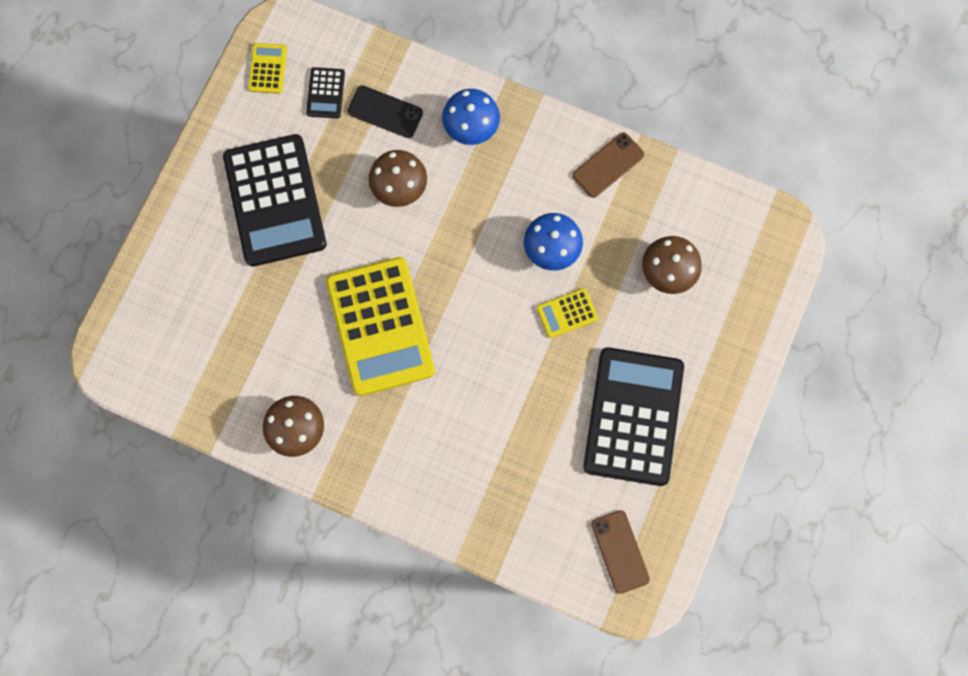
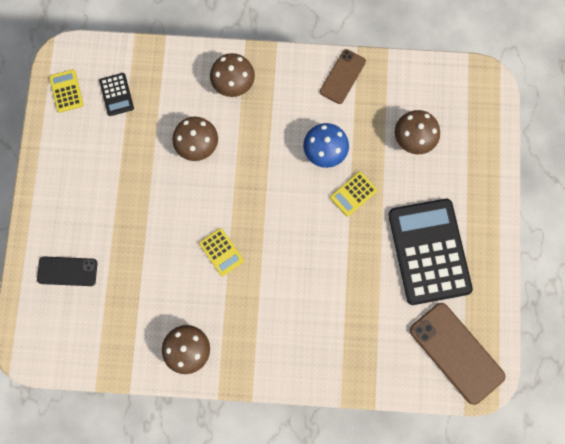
camera: 20 degrees left, 0 degrees up
(275, 201) = (108, 187): black calculator -> none
(380, 326) = (221, 252): yellow calculator -> yellow calculator, size x0.43
(385, 112) = (166, 93): black phone -> black phone (67, 271)
(471, 127) = (233, 83): blue mushroom -> brown mushroom
(620, 551) = (456, 353): brown phone -> brown phone, size x1.66

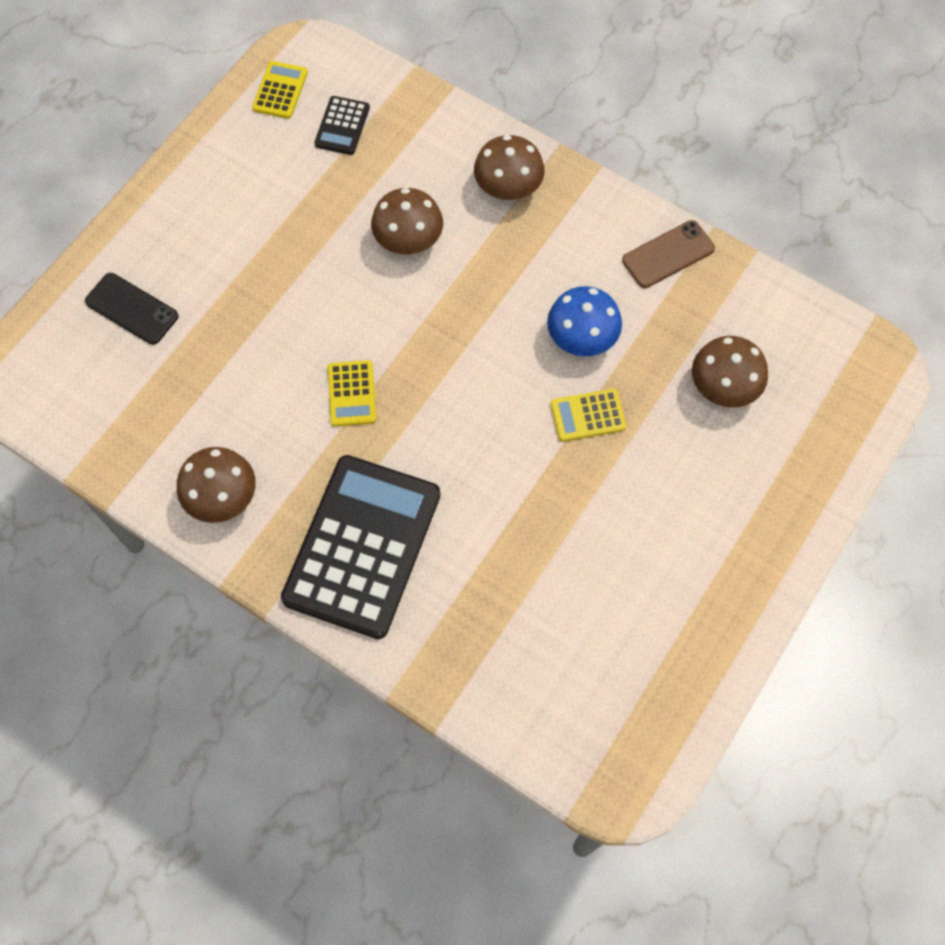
camera: 30 degrees right, 10 degrees down
(429, 251) = (653, 553): black calculator -> black calculator (362, 546)
(456, 353) = (608, 721): brown phone -> none

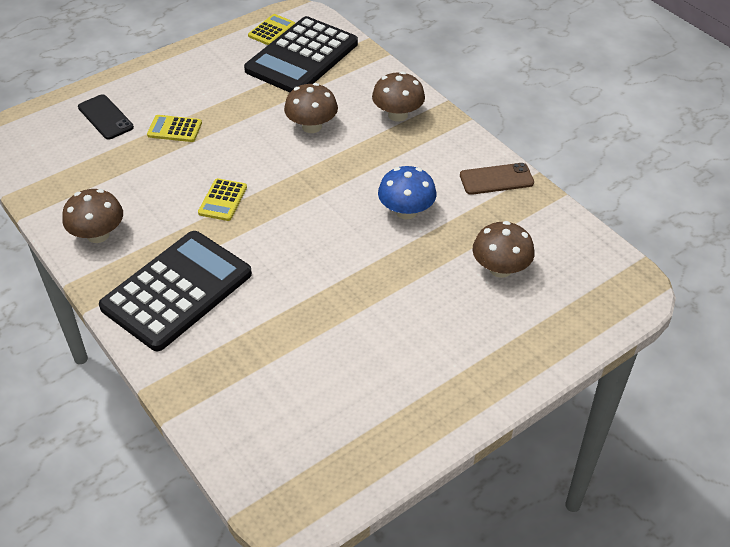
camera: 20 degrees right, 20 degrees down
(342, 126) = (302, 57): black calculator -> black calculator, size x2.34
(588, 415) = (386, 258): yellow calculator -> yellow calculator (174, 129)

